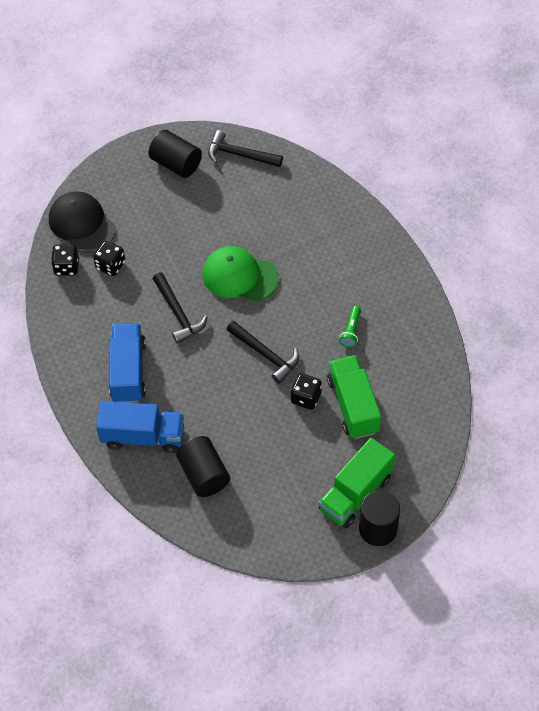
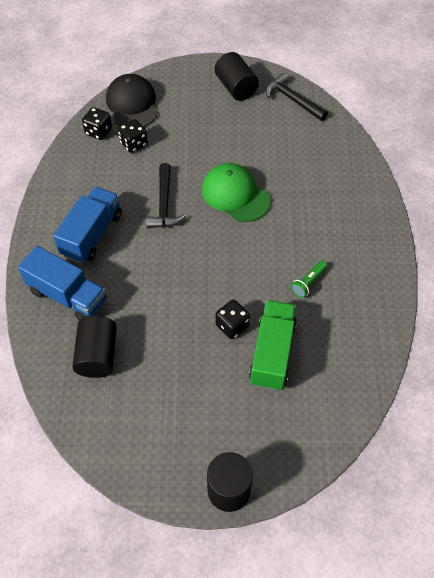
camera: 25 degrees right, 0 degrees up
(265, 354) = (218, 270): black hammer -> none
(355, 494) = (227, 442): green truck -> none

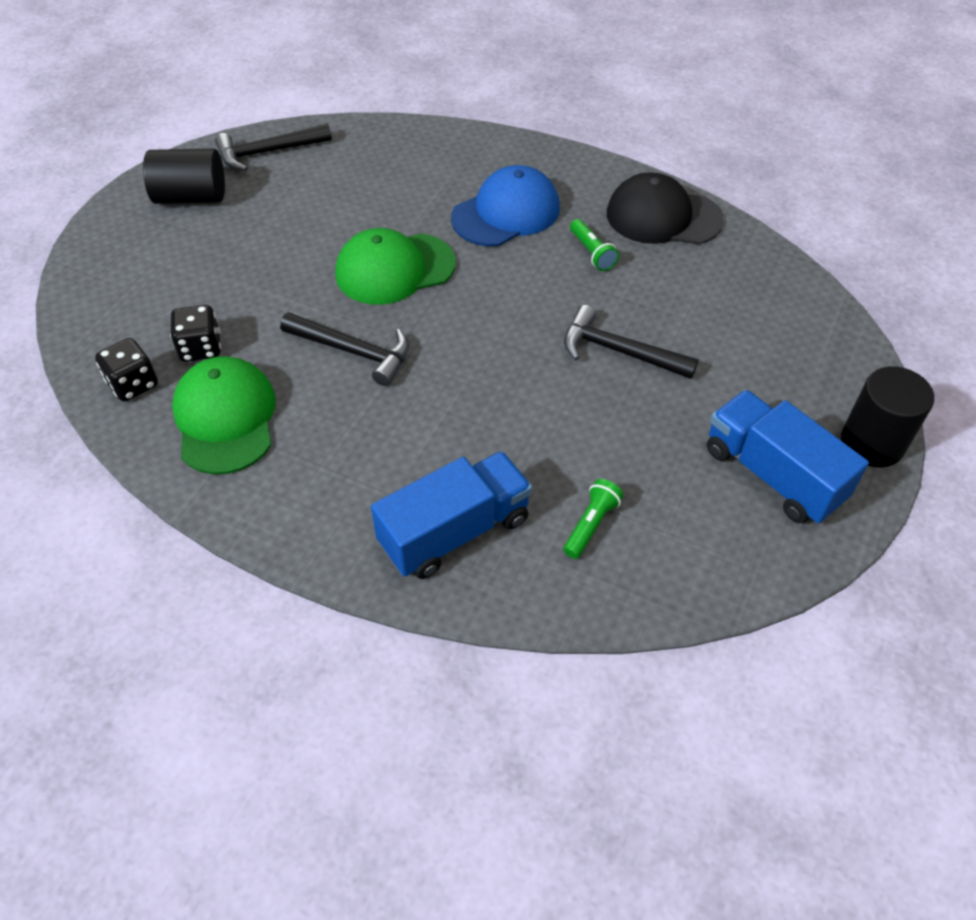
camera: 65 degrees left, 5 degrees down
(92, 235) = (350, 461): blue truck -> blue truck (772, 475)
(95, 175) = (225, 418): none -> green cap
(98, 355) = (591, 525): black cylinder -> green flashlight
(132, 104) = (112, 323): black cap -> black cap (663, 217)
(232, 326) = (619, 351): black dice -> black hammer
(272, 353) = (683, 327): green truck -> none
(316, 226) = (506, 213): none -> blue cap

